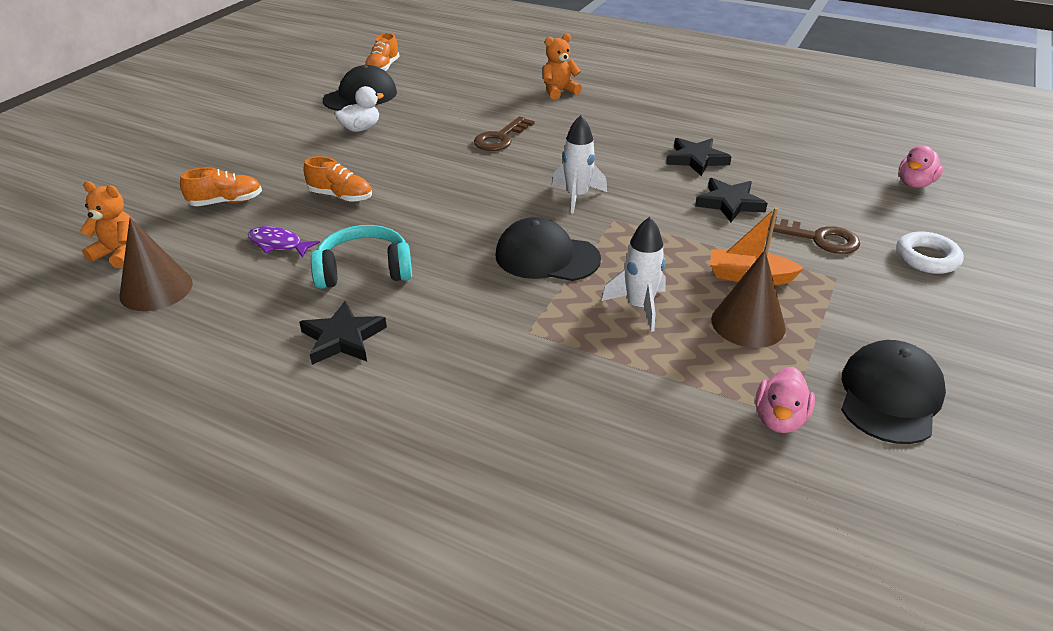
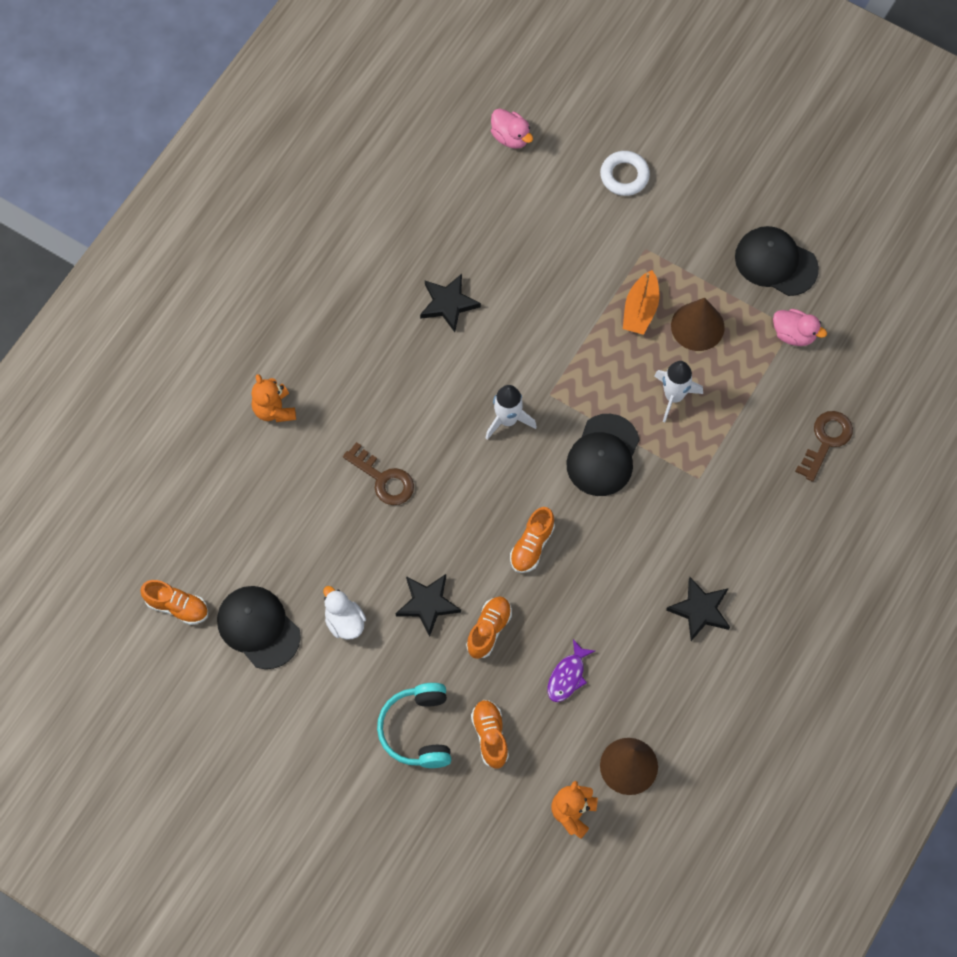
camera: 85 degrees left, 30 degrees up
(364, 270) = (612, 600): turquoise headphones -> turquoise headphones (418, 730)
(433, 216) = (532, 546): none -> orange shoe
(729, 203) = (530, 295): black star -> black star (427, 604)
(818, 238) = (591, 243): brown key -> brown key (826, 441)

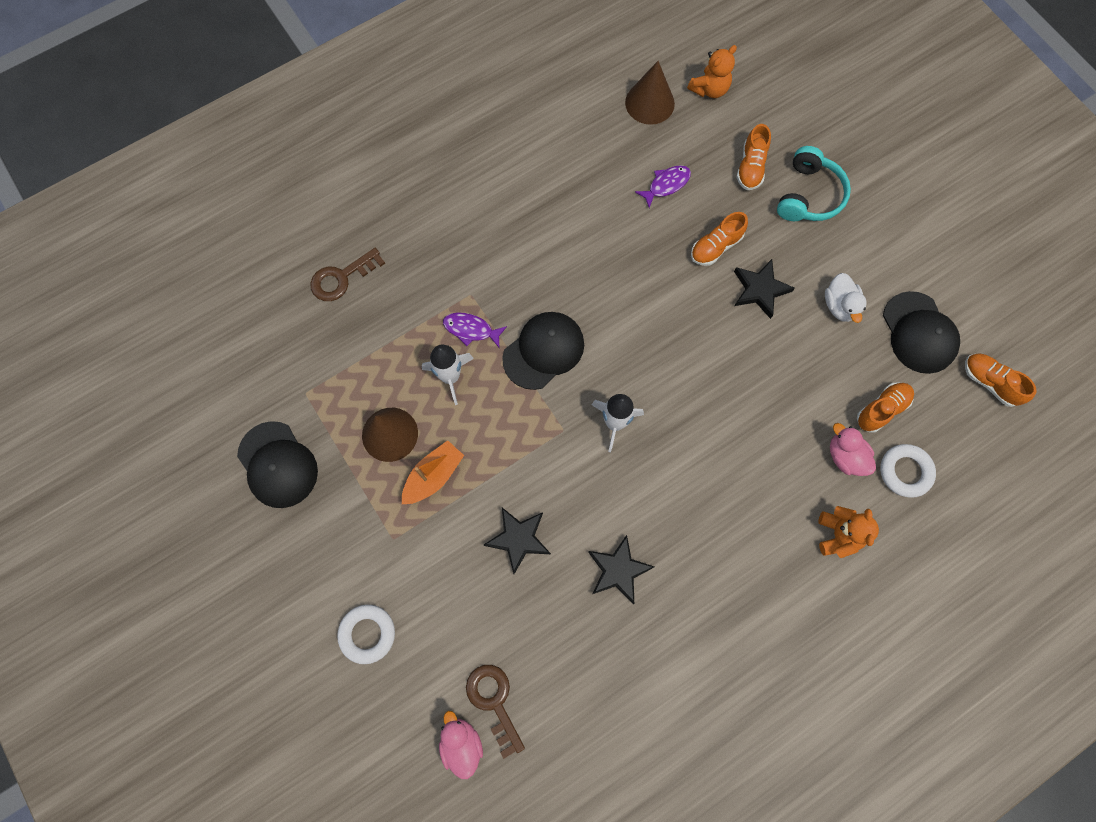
camera: 155 degrees left, 5 degrees up
(232, 488) = (905, 471): none -> white ring
(383, 479) = (756, 417): brown key -> brown key (494, 702)
(532, 546) = (646, 300): orange shoe -> orange shoe (881, 409)
(679, 446) = (471, 329): none -> purple fish
(700, 610) = (531, 189): black star -> black star (518, 539)
(794, 334) = (307, 386): pink duck -> pink duck (845, 456)

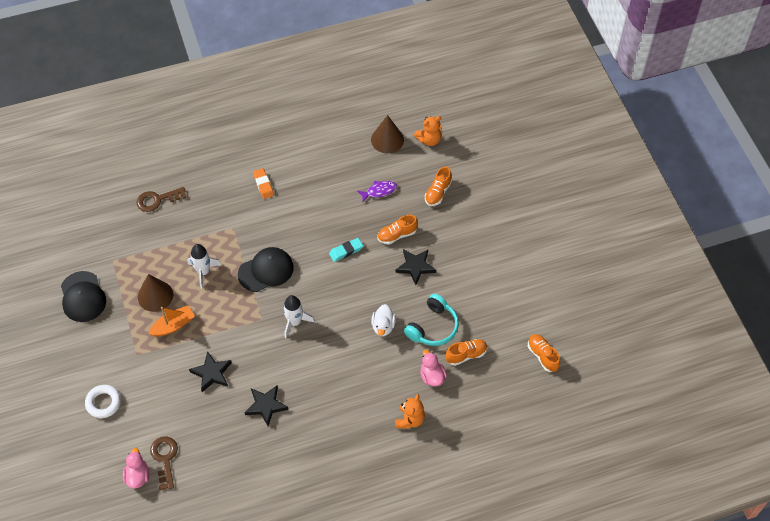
camera: 15 degrees right, 15 degrees down
(471, 329) = (225, 248): purple fish -> none
(493, 215) = (263, 185): none -> orange eraser
(650, 290) = (346, 251): none -> turquoise eraser
(808, 195) = (469, 218): turquoise headphones -> turquoise headphones (433, 327)
(839, 306) = (463, 288): white duck -> white duck (383, 326)
(905, 471) = (467, 394): white ring -> none
(919, 333) = (508, 316): black cap -> none

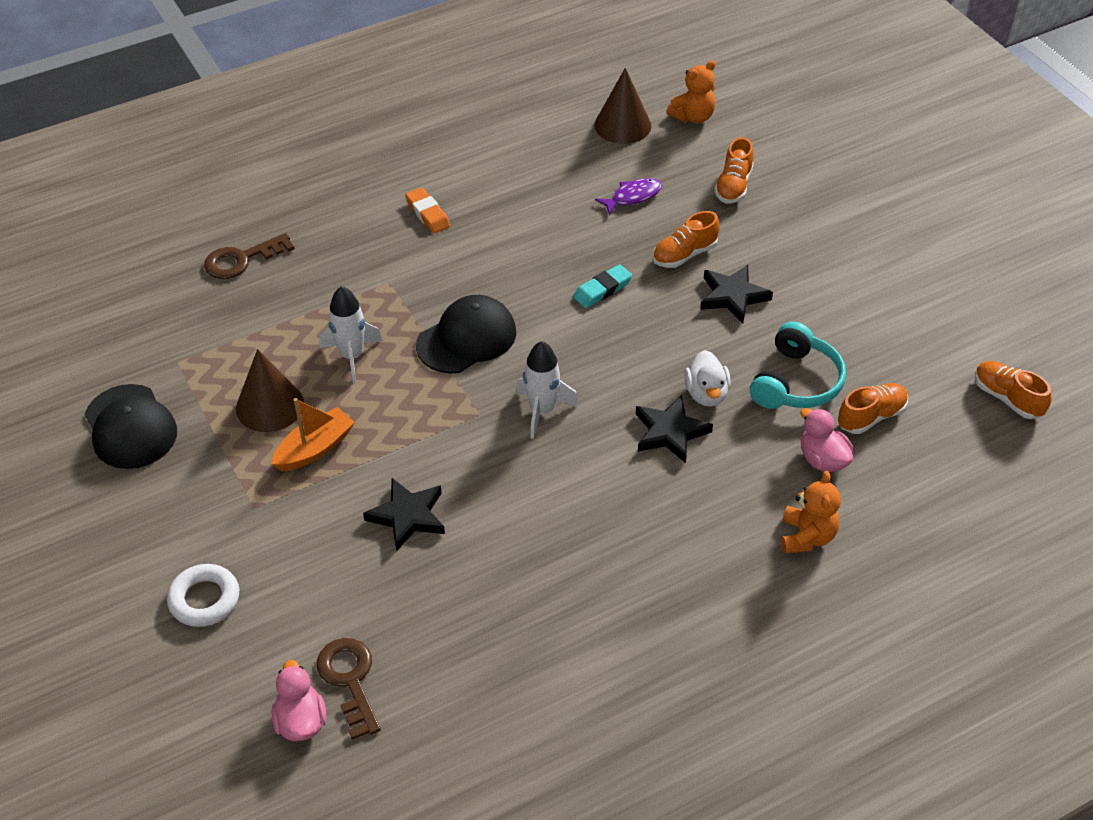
camera: 10 degrees left, 10 degrees down
(266, 406) = (526, 555): black star -> black star (670, 432)

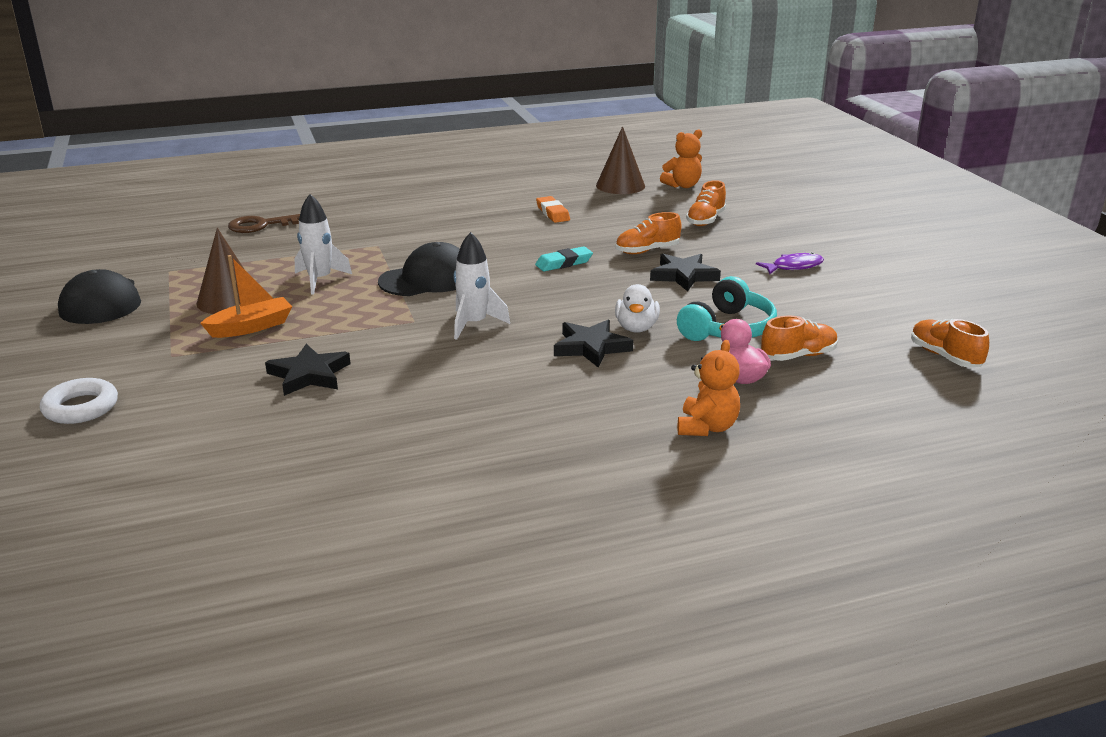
camera: 10 degrees right, 20 degrees down
(301, 721) = (108, 501): pink duck -> none
(350, 680) = (179, 477): brown key -> none
(427, 214) = (432, 215): orange eraser -> orange eraser (552, 213)
(633, 197) = (613, 219): purple fish -> purple fish (794, 267)

